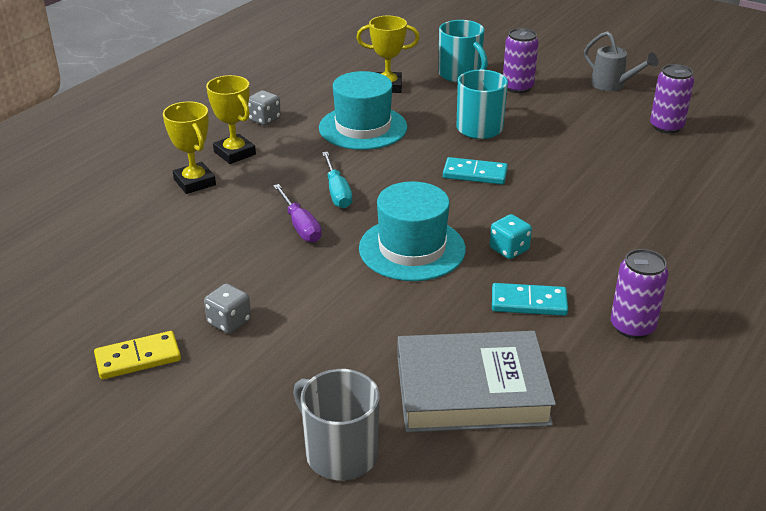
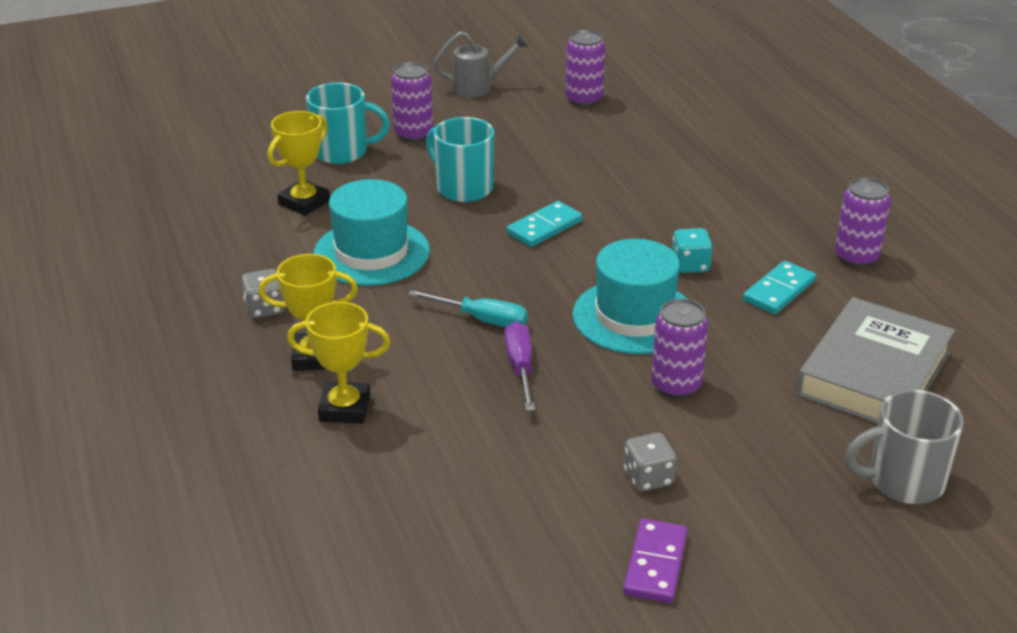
camera: 55 degrees left, 0 degrees up
(138, 358) = (655, 564): yellow domino -> purple domino
(300, 226) = (520, 367): purple screwdriver -> purple screwdriver turned 105 degrees counterclockwise
(348, 296) = (676, 385): none -> purple can

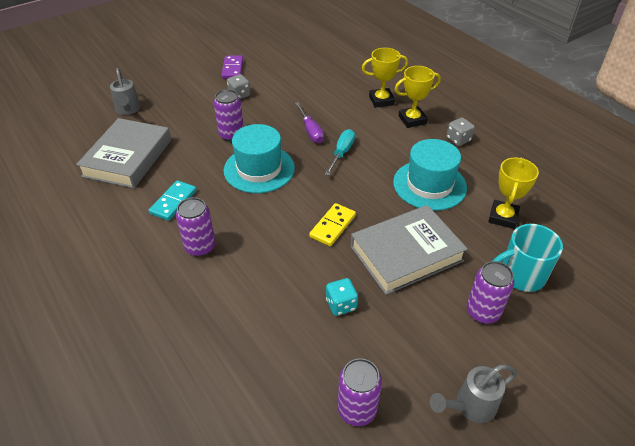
camera: 165 degrees right, 10 degrees up
(463, 188) = (406, 253): turquoise mug -> grey book
(482, 319) = (341, 153): turquoise screwdriver -> turquoise screwdriver turned 105 degrees clockwise
(544, 227) = (333, 226): turquoise domino -> yellow domino
(690, 265) = (230, 212): turquoise dice -> turquoise dice (341, 304)
(856, 257) = (117, 240): purple can -> purple can (200, 247)
(903, 481) = (128, 110): grey mug -> grey watering can

